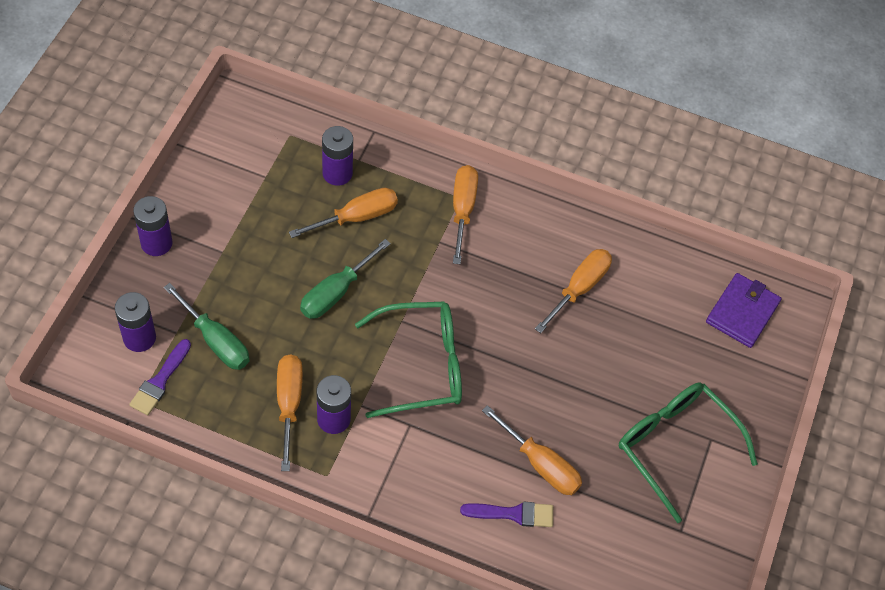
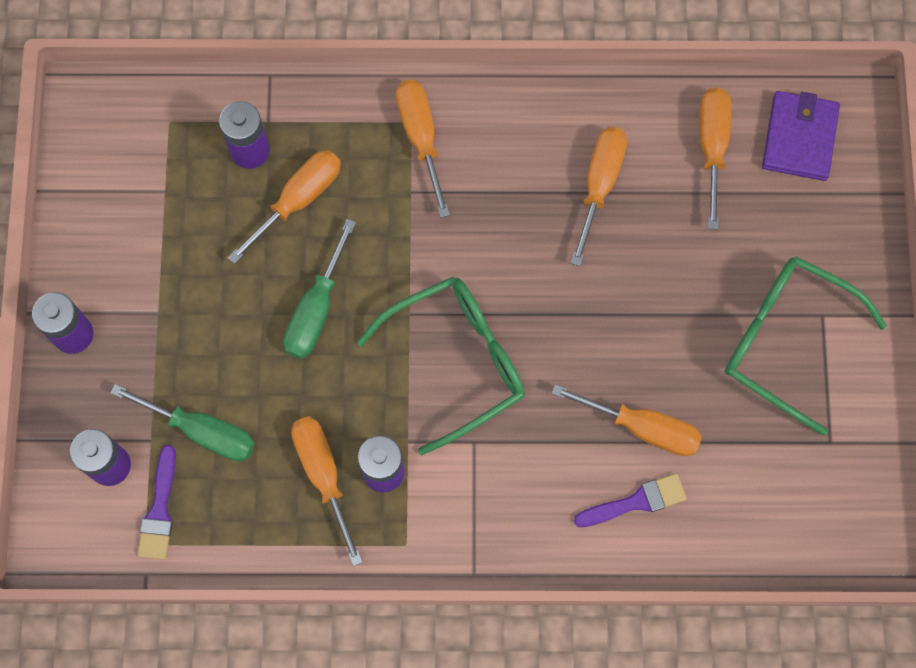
camera: 15 degrees left, 15 degrees up
(674, 294) = (712, 147): none -> orange screwdriver

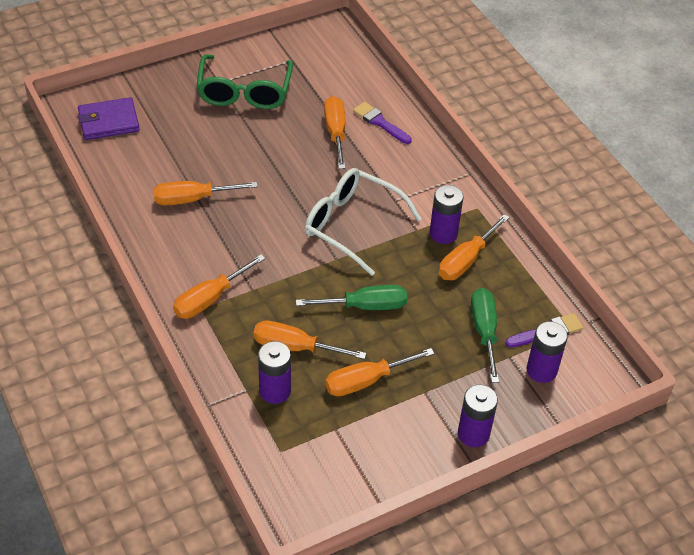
camera: 120 degrees left, 25 degrees down
(457, 361) = (351, 225): green glasses -> white glasses
(712, 147) = (136, 157): orange screwdriver -> orange screwdriver (366, 381)

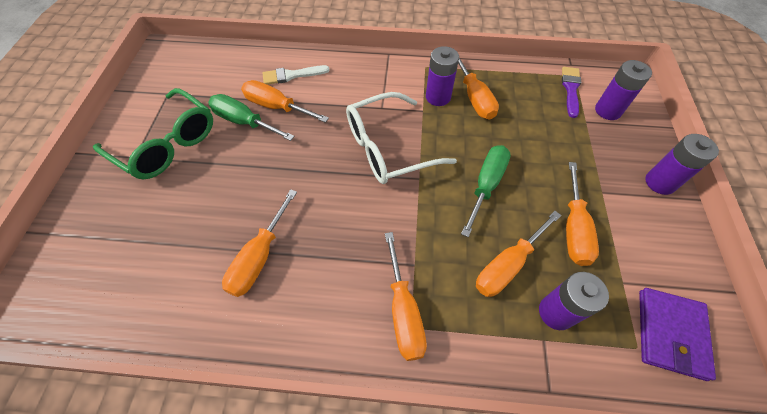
camera: 55 degrees left, 10 degrees up
(109, 122) = (79, 283): purple wallet -> purple wallet (670, 333)
(380, 122) = (292, 75): purple brush -> white brush
(484, 331) = (553, 123): green screwdriver -> green screwdriver (244, 122)

